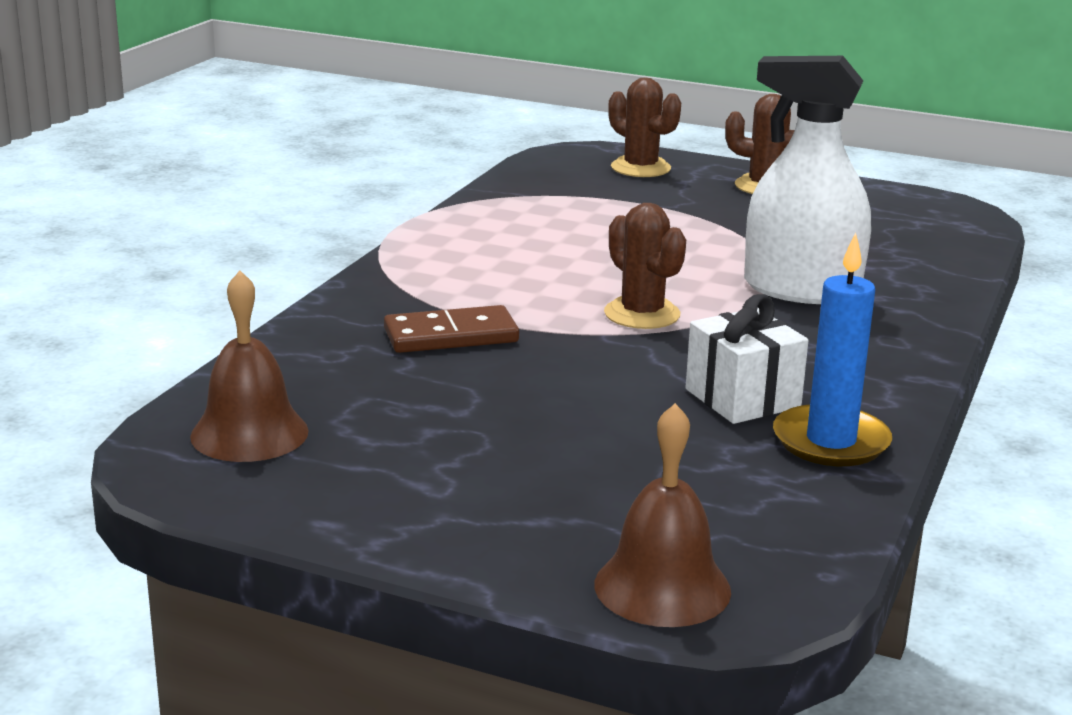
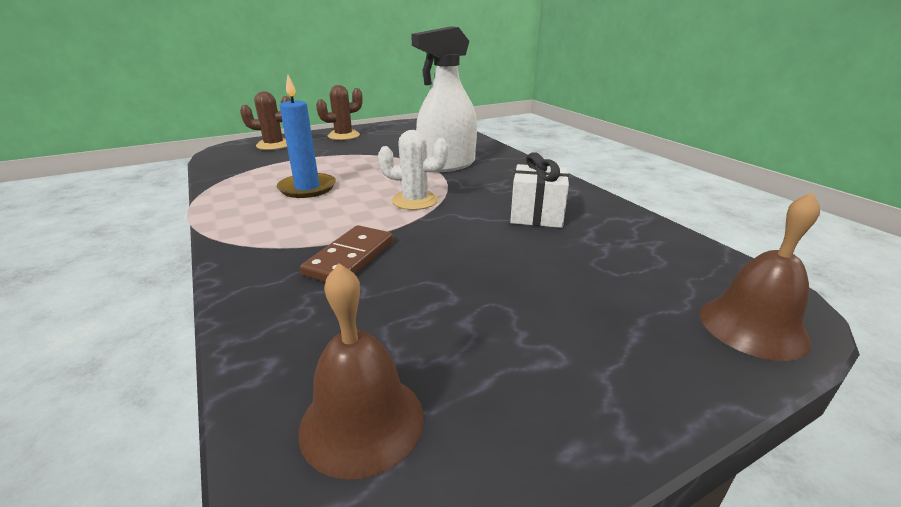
camera: 50 degrees left, 5 degrees up
(642, 314) = (415, 201): brown cactus -> white cactus
(831, 441) = (603, 215): blue candle -> blue candle (307, 188)

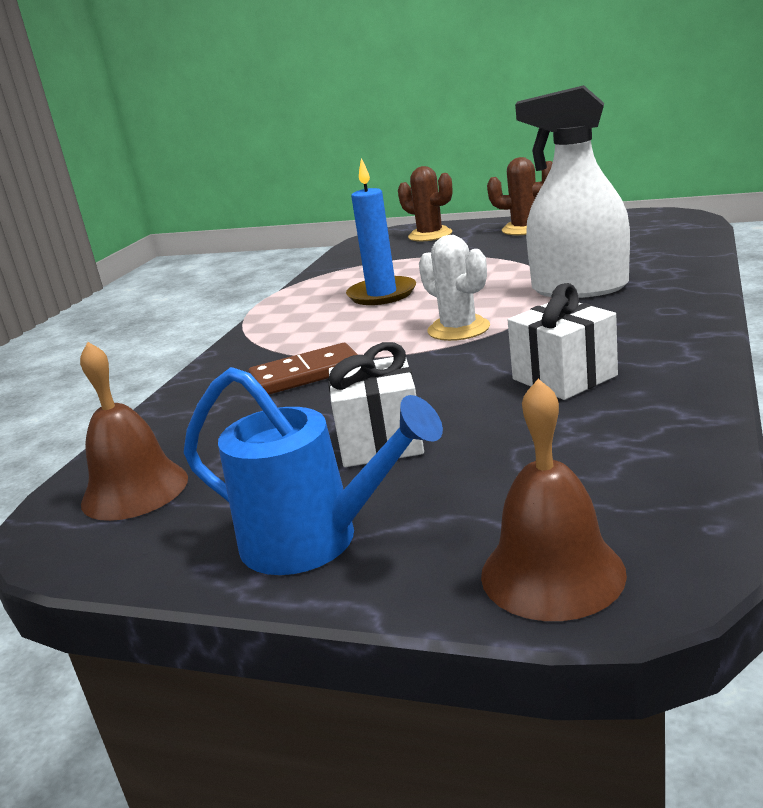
camera: 50 degrees right, 5 degrees down
(506, 288) = (380, 441): none -> white gift
(606, 379) = (315, 541): none -> blue watering can

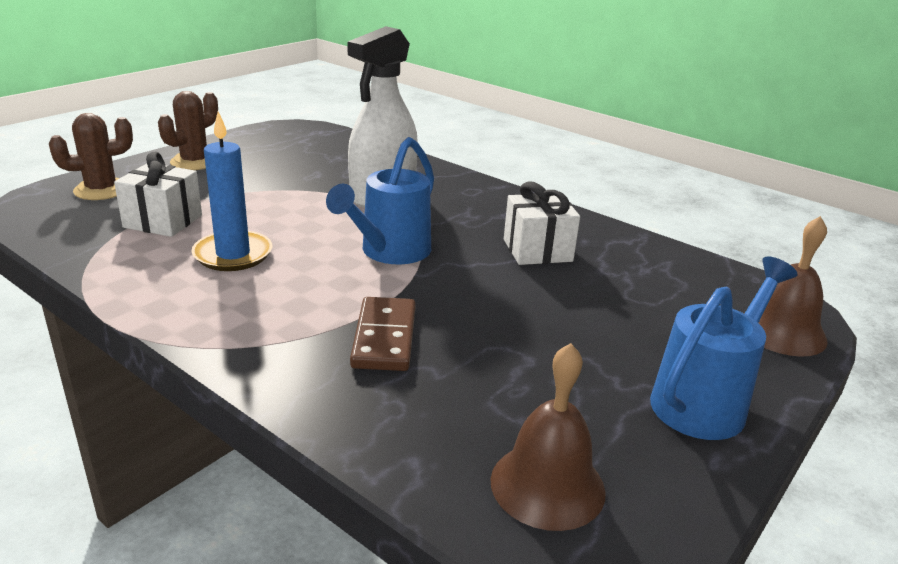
camera: 75 degrees left, 5 degrees up
(380, 441) = (569, 338): white gift -> white gift (163, 221)
(458, 329) = (389, 252): white cactus -> blue watering can

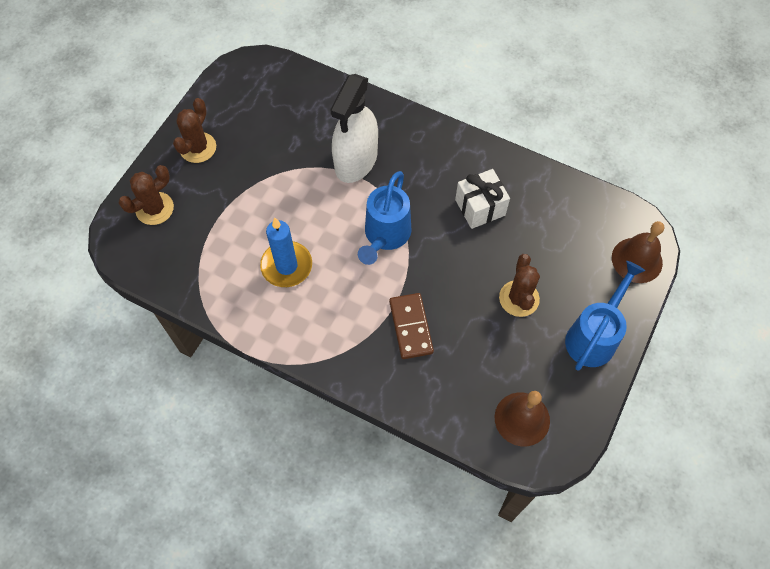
camera: 10 degrees left, 35 degrees up
(163, 221) = (221, 238): white gift -> none
(576, 338) = (519, 298): none -> brown cactus

